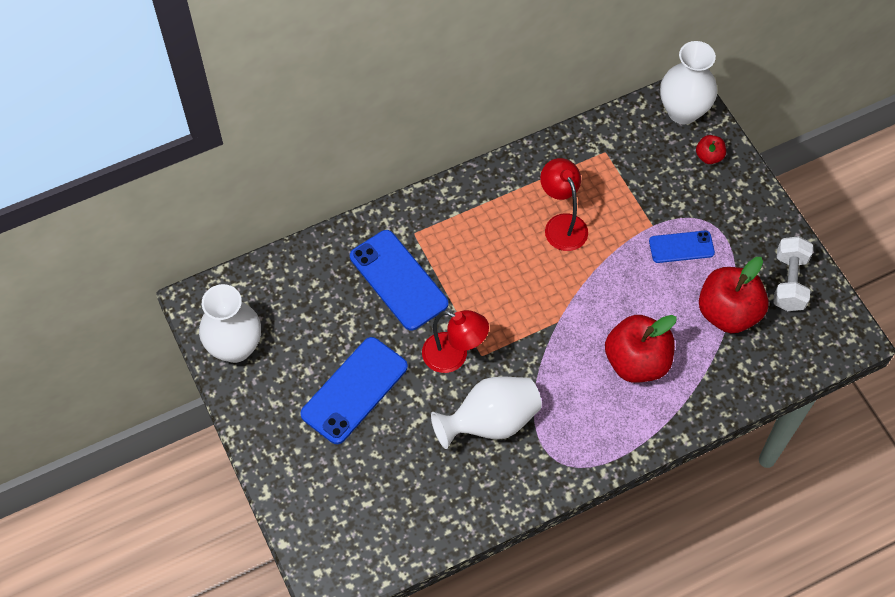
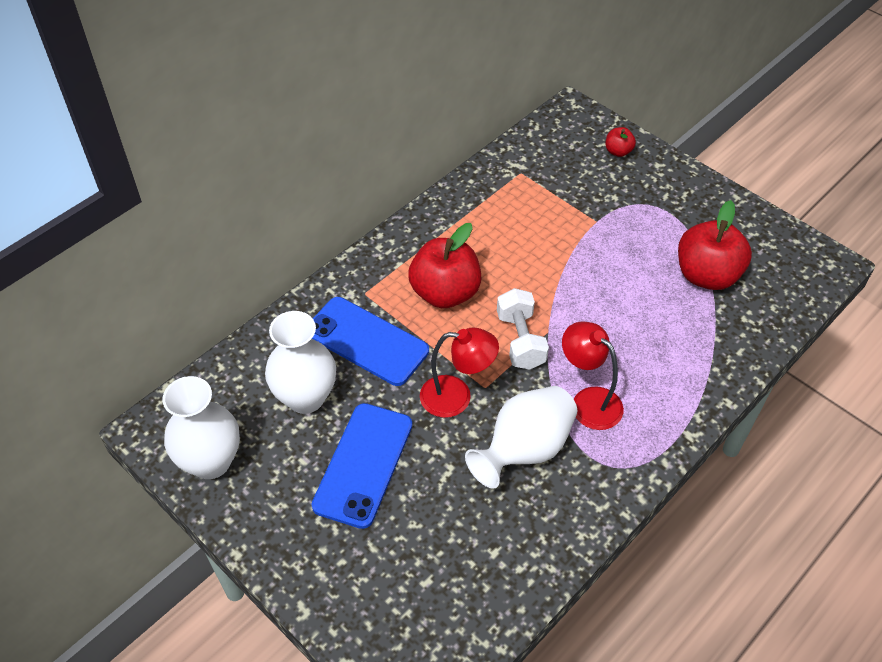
camera: 20 degrees left, 10 degrees down
(562, 224) = (509, 244): red lamp -> red lamp (588, 401)
(636, 361) = (644, 345): red apple -> red apple (445, 293)
(681, 247) = (633, 232): blue phone -> none
(683, 111) = (575, 122): white vase -> white vase (306, 397)
(789, 282) = (747, 233): white dumbbell -> white dumbbell (520, 340)

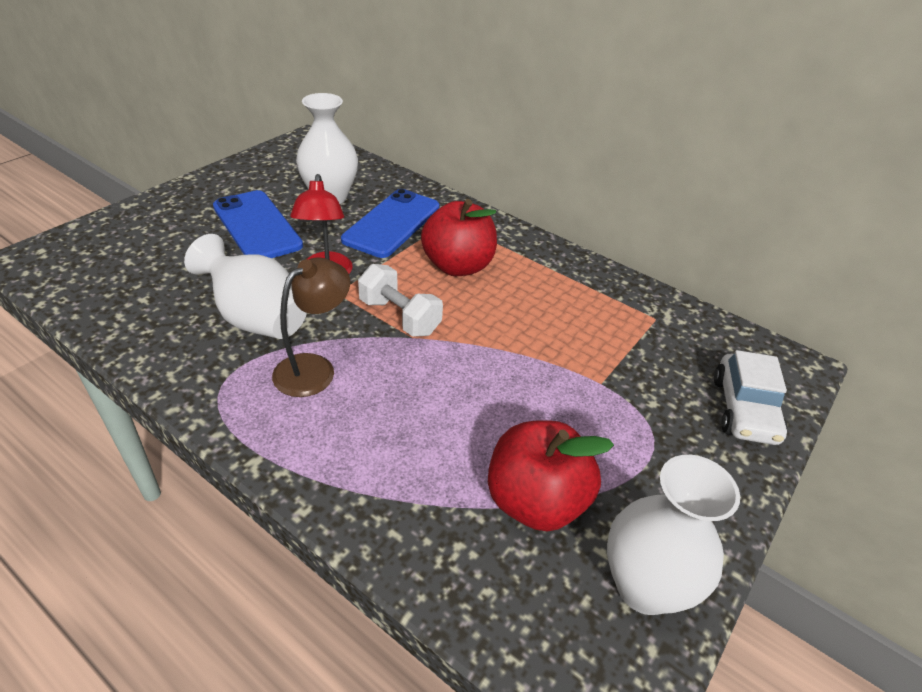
camera: 80 degrees right, 10 degrees down
(211, 461) = (273, 162): white vase -> white vase (644, 586)
(363, 464) = (257, 226): blue phone -> blue phone turned 45 degrees clockwise
(520, 340) = (399, 317): white dumbbell -> white dumbbell turned 60 degrees clockwise
(588, 401) = (314, 368): red lamp -> brown lamp
(618, 151) = (744, 410): red apple -> white car

